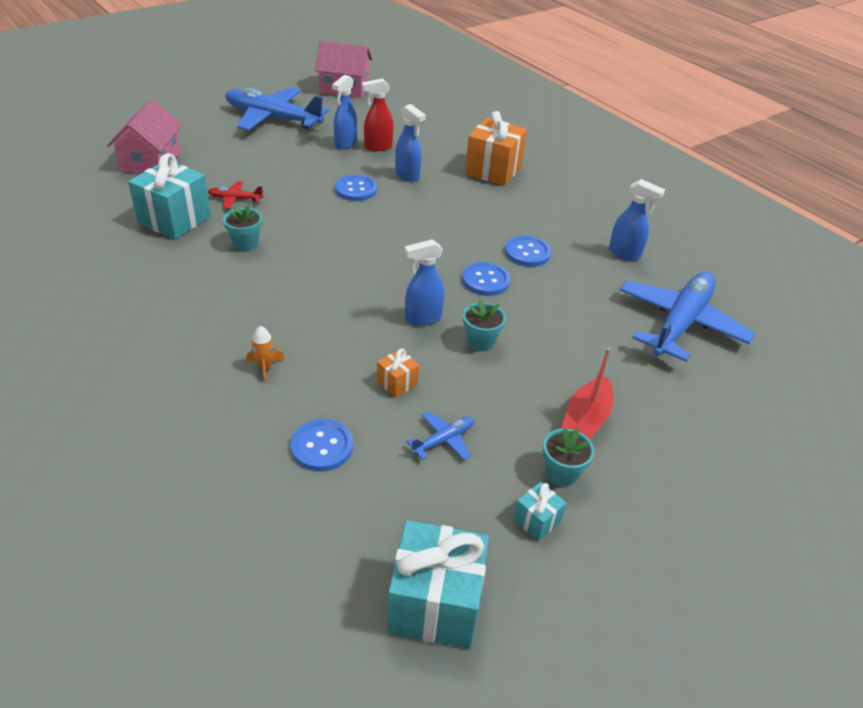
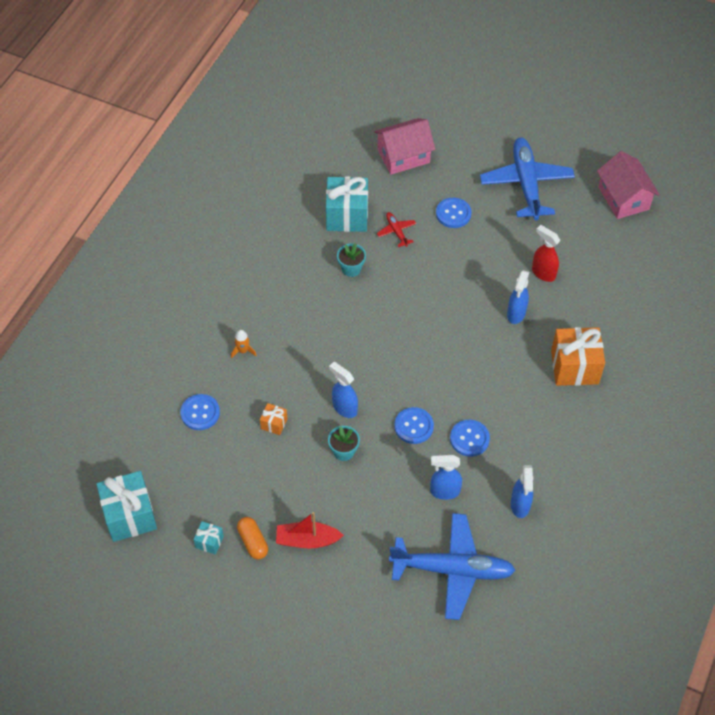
camera: 65 degrees right, 15 degrees up
(345, 144) = (528, 250): blue spray bottle -> blue spray bottle (444, 491)
(356, 189) = (467, 292): blue button -> blue button (453, 214)
(443, 440) = (241, 470): blue plane -> none
(561, 473) = (253, 542): turquoise flower pot -> orange capsule

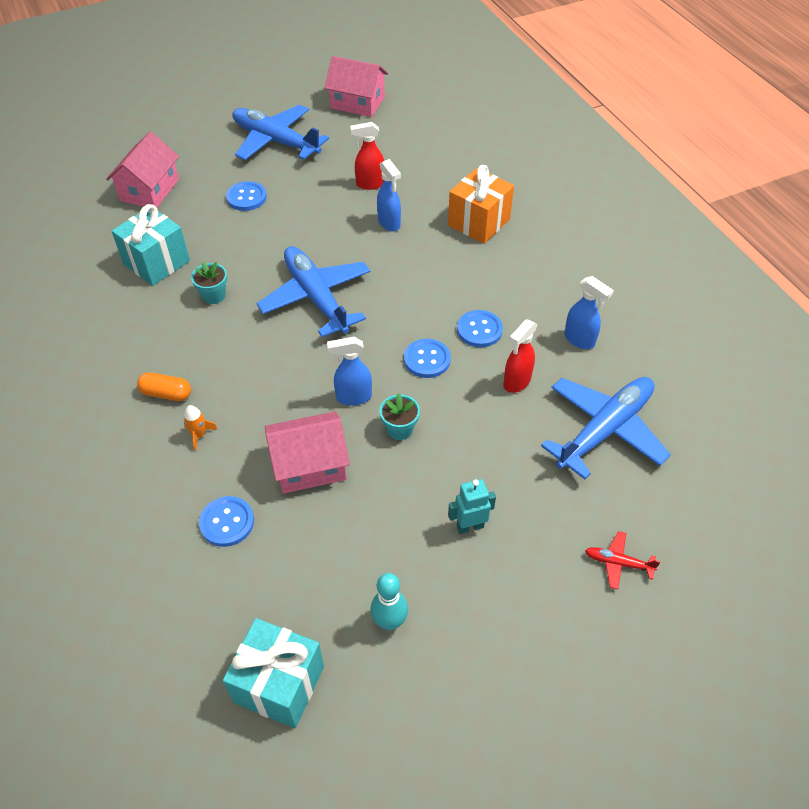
camera: 50 degrees left, 5 degrees down
(209, 542) = (389, 621): turquoise gift -> turquoise bowling pin
(253, 542) = (428, 578): orange capsule -> orange capsule (166, 394)
(274, 424) = (310, 465): orange gift -> pink house
(307, 540) = (470, 526): red boat -> turquoise robot
(396, 232) = (216, 242): red plane -> red plane (618, 563)
(405, 325) = (316, 298): none -> blue plane
(444, 491) = (516, 382): blue spray bottle -> red spray bottle

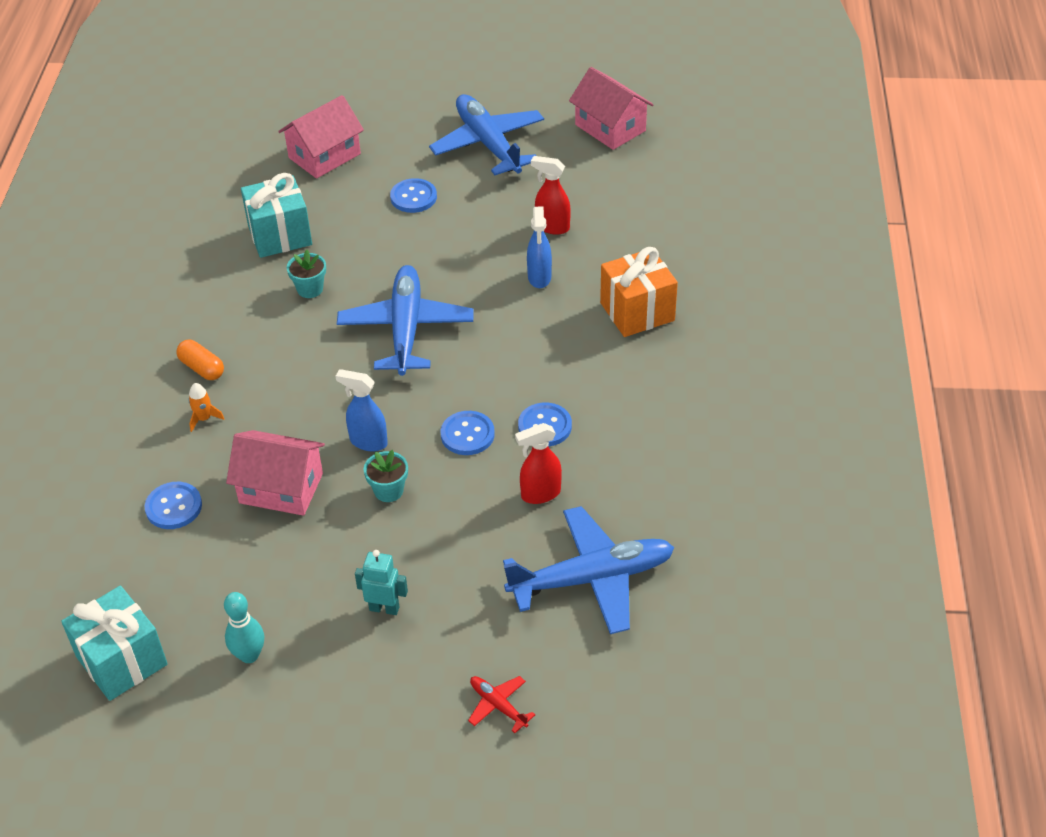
camera: 30 degrees right, 5 degrees down
(579, 340) = (643, 479): blue spray bottle -> none

